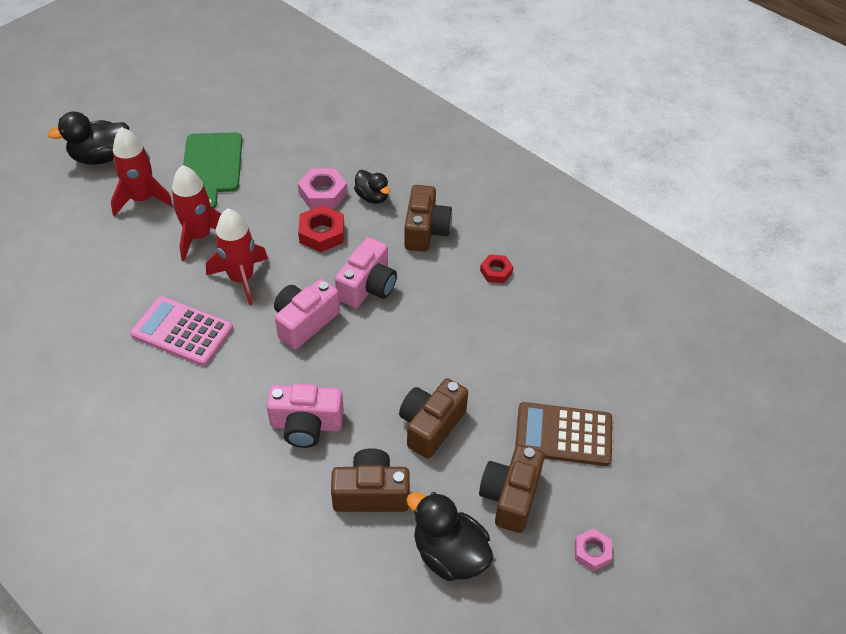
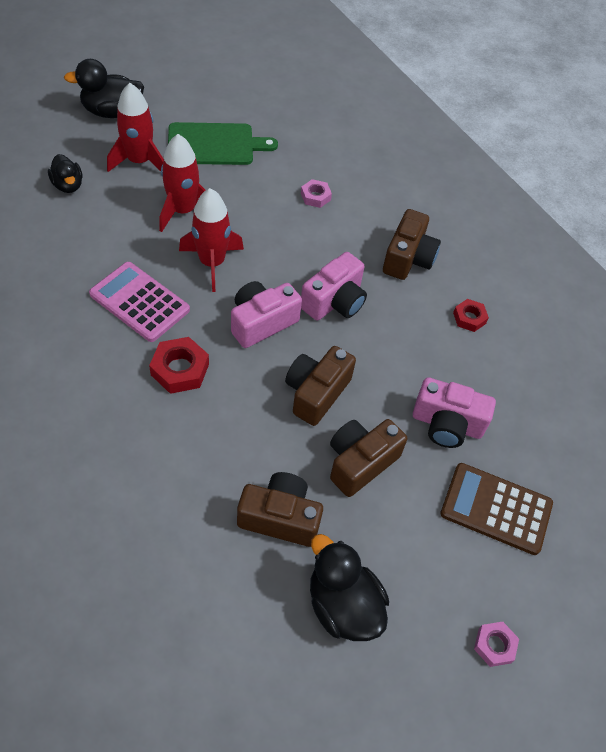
camera: 10 degrees right, 5 degrees up
(212, 166) = (215, 144): green cutting board -> green cutting board turned 105 degrees counterclockwise
(306, 425) = (234, 428): pink camera -> pink camera (447, 424)
(322, 233) = (303, 236): red nut -> red nut (180, 369)
(323, 193) = (315, 196): pink nut -> pink nut, size x0.63
(372, 197) = (363, 212): black duck -> black duck (68, 185)
(510, 496) = (423, 560): brown camera -> brown camera (316, 393)

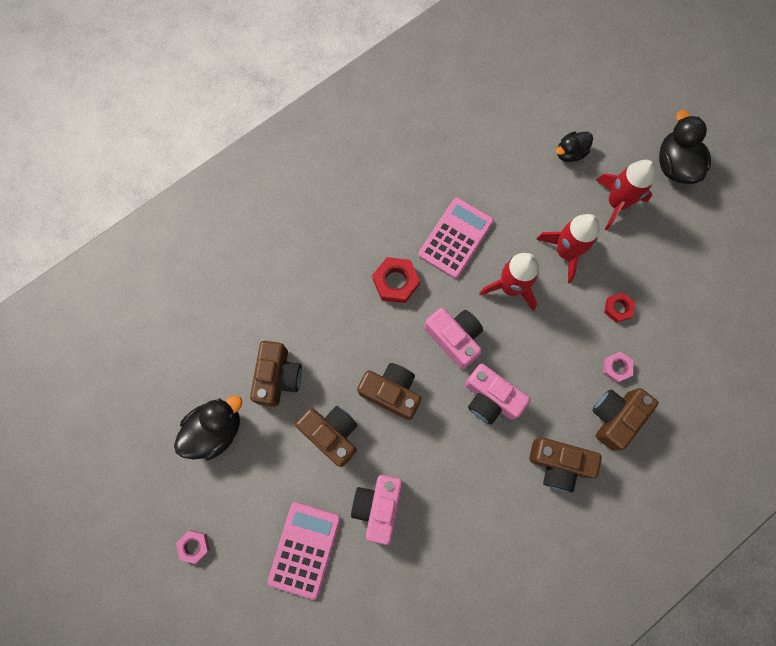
camera: 90 degrees right, 20 degrees up
(215, 144) = (659, 264): green cutting board -> none
(365, 207) = (615, 417): none -> brown camera
(469, 318) = (498, 526): red nut -> red nut (618, 308)
(496, 508) = (304, 549): brown calculator -> pink calculator

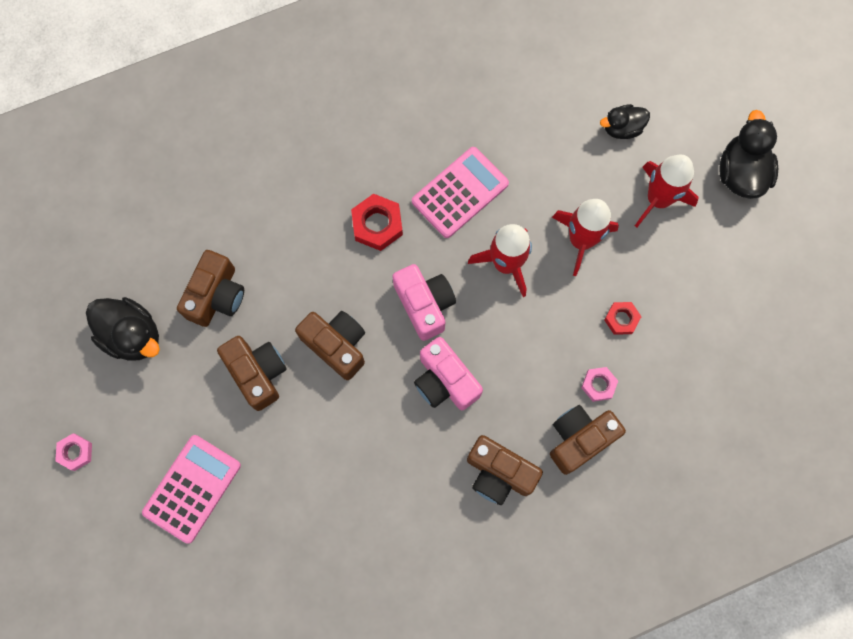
camera: 15 degrees right, 0 degrees up
(215, 430) = (132, 335): black duck -> black duck turned 60 degrees clockwise
(378, 506) = (285, 464): pink camera -> none

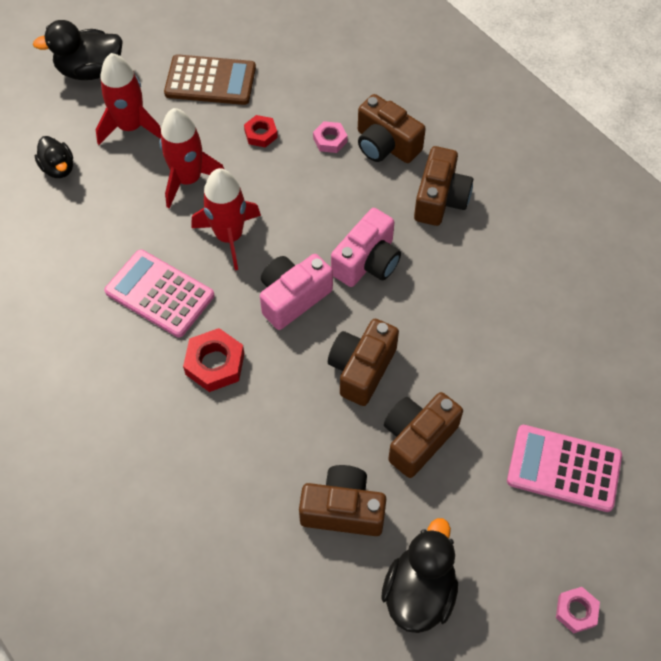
camera: 105 degrees left, 15 degrees down
(703, 285) = (210, 81): none -> brown calculator

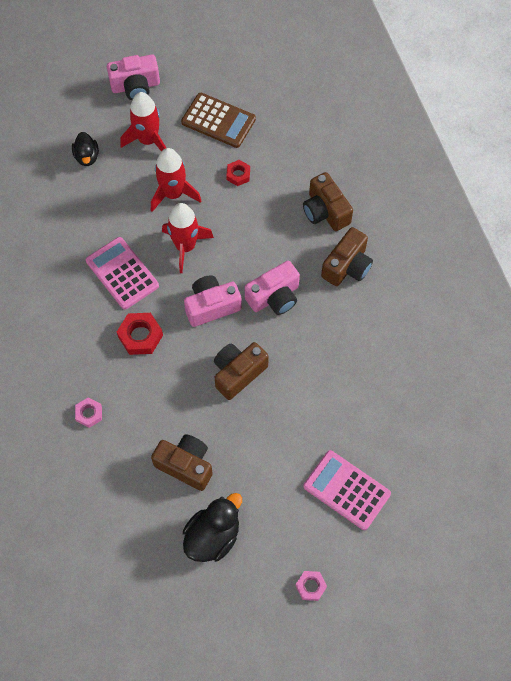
camera: 20 degrees right, 5 degrees up
(90, 70) = (135, 86): black duck -> pink camera
(330, 140) = (286, 195): pink nut -> pink nut (89, 414)
(417, 439) = (255, 435): brown camera -> none

